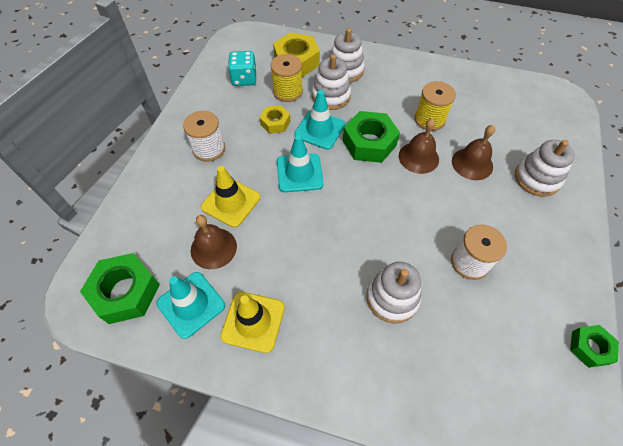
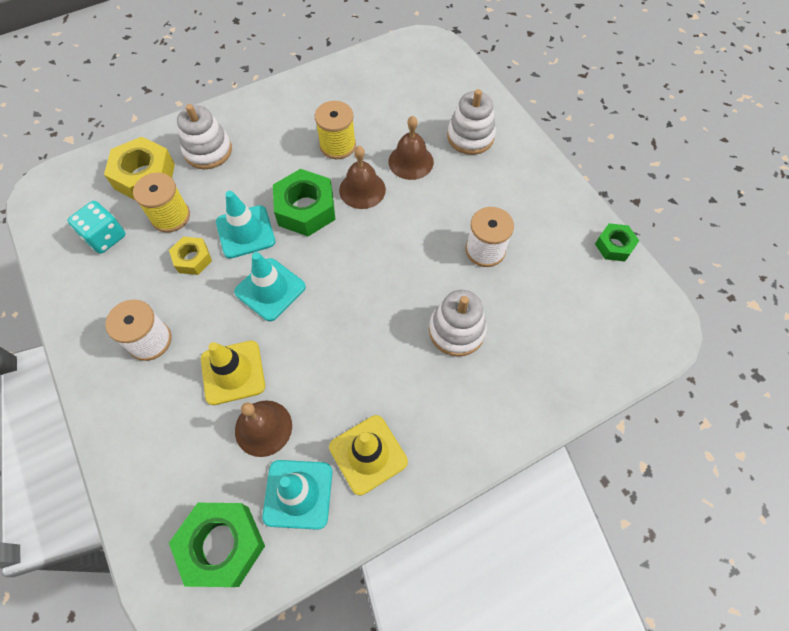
camera: 45 degrees left, 5 degrees up
(331, 96) = (221, 189): white stacking toy -> none

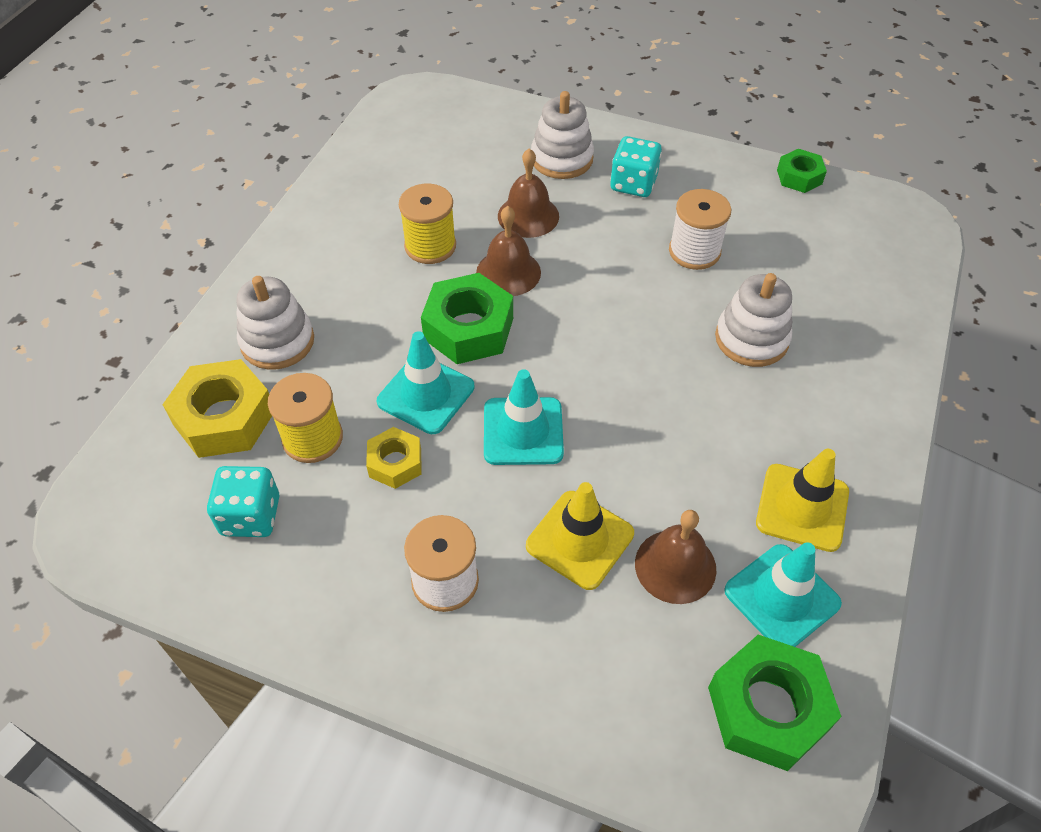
camera: 40 degrees left, 10 degrees down
(496, 181) = (633, 184): none -> turquoise dice

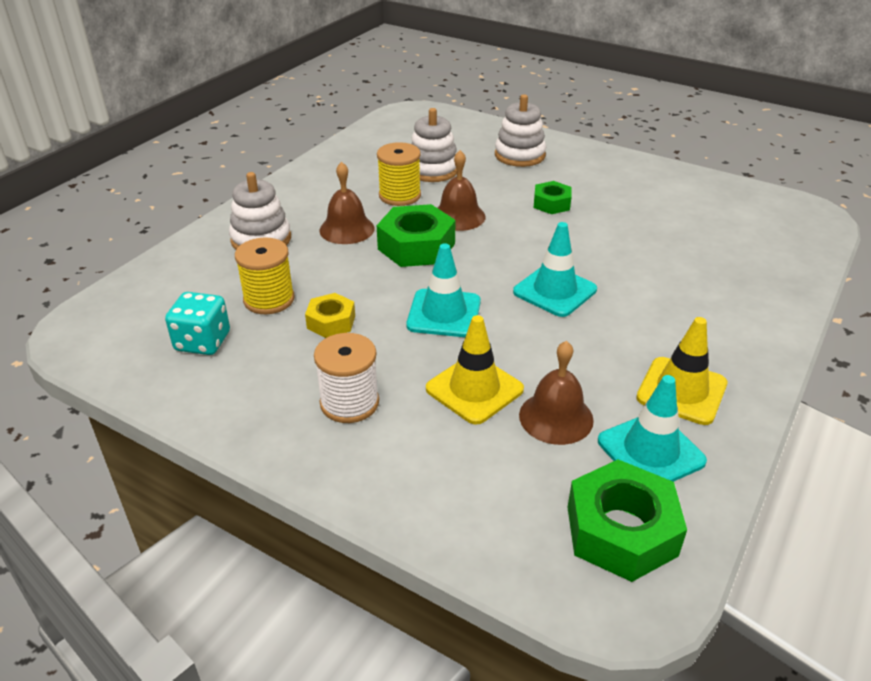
camera: 10 degrees right, 15 degrees down
(224, 418) = (204, 280): yellow nut -> none
(426, 394) = (369, 282): turquoise traffic cone -> turquoise traffic cone (554, 291)
(528, 216) = (483, 185): brown bell -> brown bell (347, 229)
(633, 184) = (575, 174): turquoise dice -> none
(694, 251) = (618, 218): white spool -> none
(751, 339) = (656, 276): white stacking toy -> white stacking toy (432, 170)
(799, 177) = (717, 181): green nut -> green nut (551, 203)

